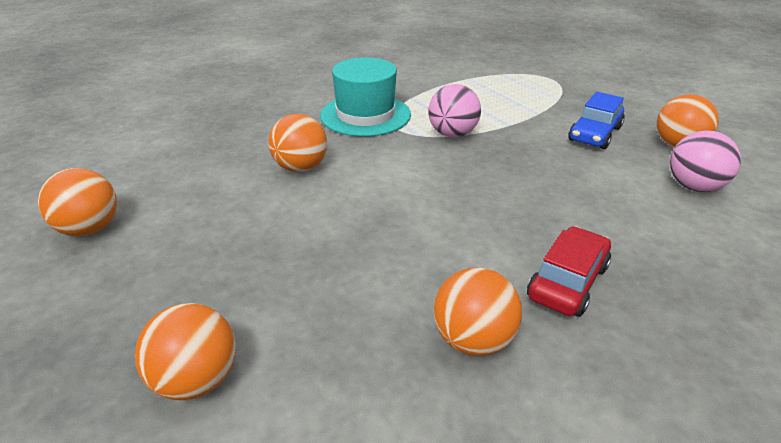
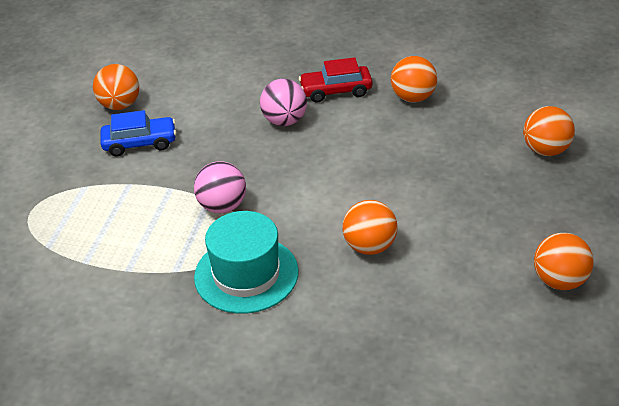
camera: 130 degrees left, 5 degrees up
(693, 187) = (179, 84): pink ball -> pink ball (284, 121)

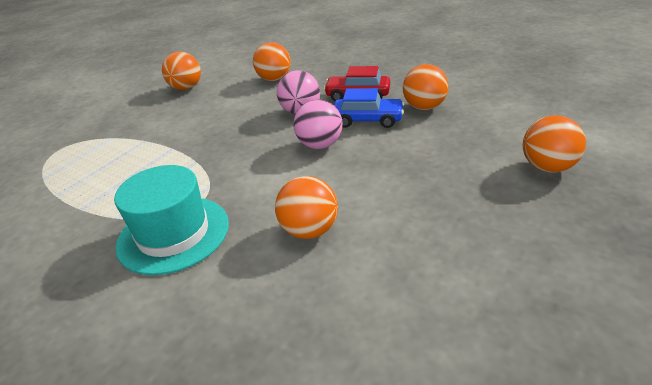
camera: 20 degrees right, 5 degrees down
(140, 143) = (178, 113): blue car -> blue car (367, 120)
(222, 206) = (201, 169): pink ball -> pink ball (320, 145)
(559, 281) = (523, 321): orange ball -> orange ball (274, 79)

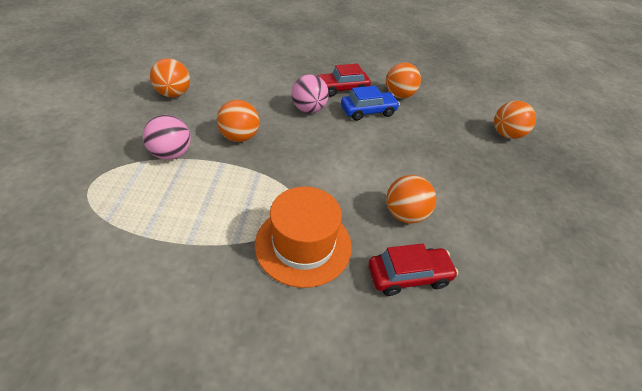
camera: 35 degrees left, 10 degrees up
(173, 234) = (303, 244): turquoise hat -> orange hat
(252, 294) = (408, 275): none -> red car
(274, 79) = (256, 78): orange ball -> orange ball (239, 137)
(320, 145) = (351, 139): pink ball -> pink ball (171, 154)

